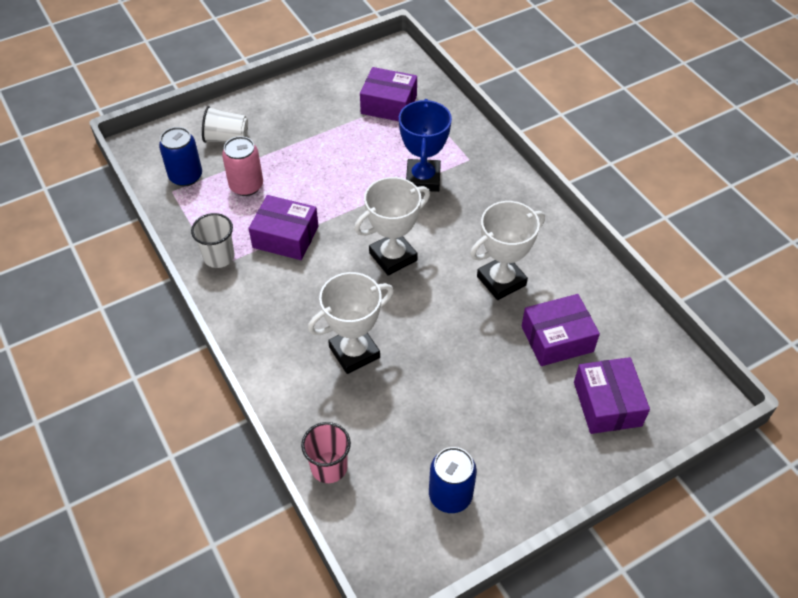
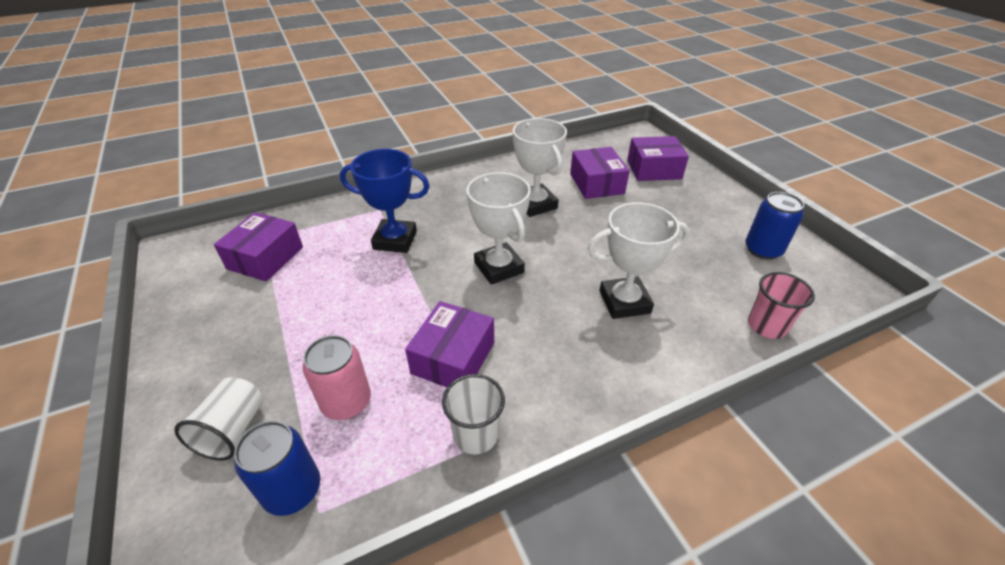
camera: 85 degrees left, 10 degrees down
(354, 352) = (624, 302): white trophy -> white trophy turned 75 degrees counterclockwise

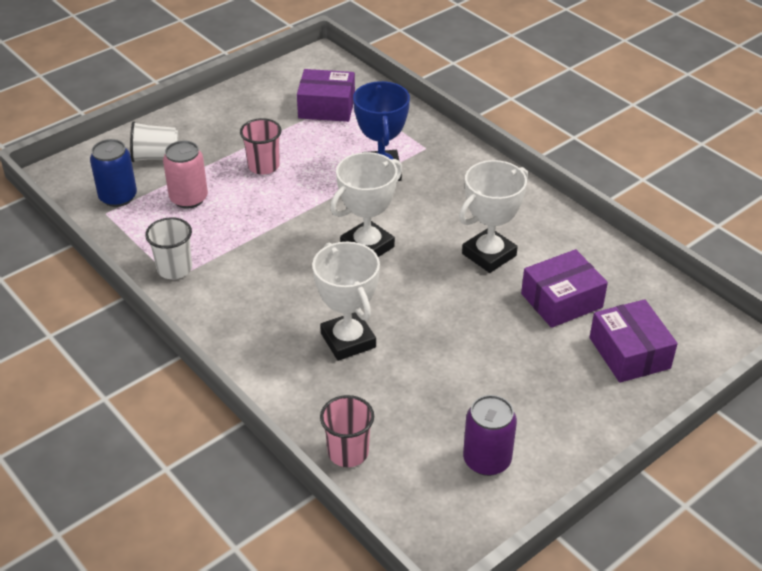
camera: 75 degrees right, 0 degrees up
(330, 322) = (263, 166): none -> pink cup
(453, 358) = (244, 241): purple box -> none
(763, 250) = (487, 460): blue can -> purple can

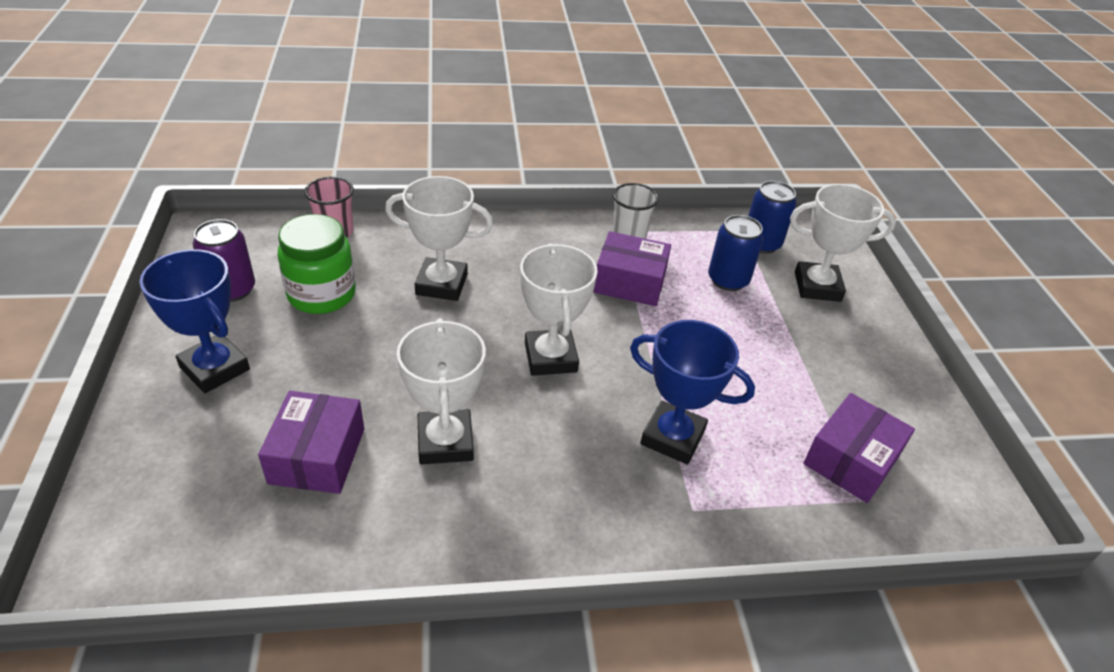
camera: 120 degrees right, 0 degrees up
(155, 157) = (817, 286): white cup -> white trophy
(189, 198) = (728, 280): pink can -> blue can
(263, 166) = (750, 349): pink cup -> none
(432, 401) = (322, 294): none -> green jar
(563, 401) = (214, 368): none -> blue trophy
(629, 353) = (191, 458): purple box -> purple box (629, 282)

